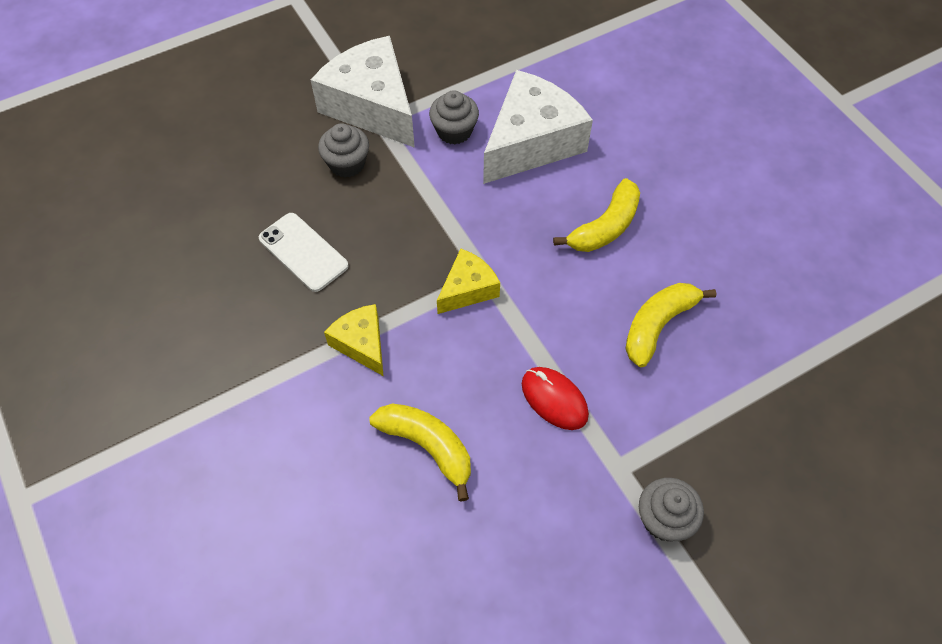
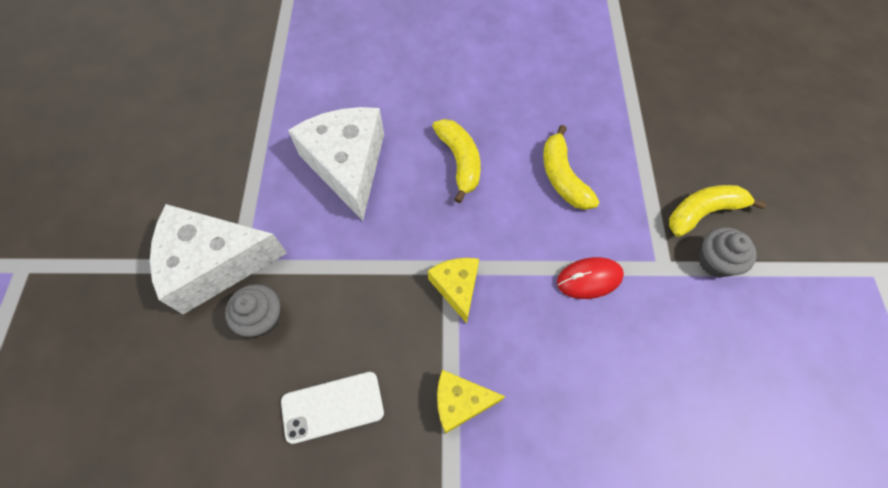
camera: 60 degrees left, 5 degrees up
(427, 446) = (586, 397): yellow banana -> yellow banana (703, 212)
(454, 131) = (294, 213): grey cupcake -> none

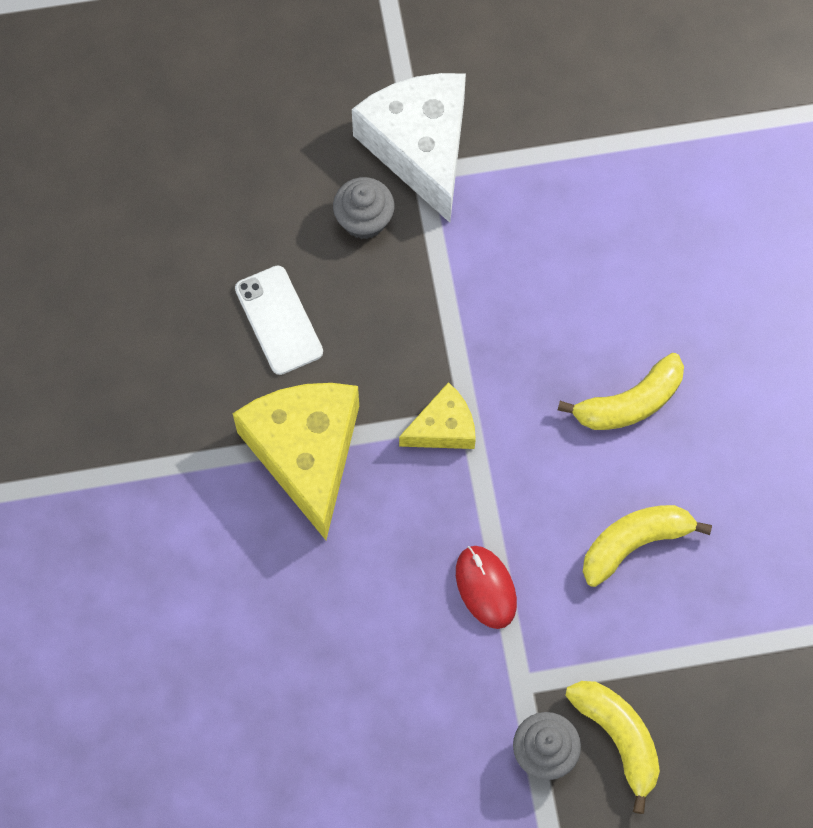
camera: 80 degrees right, 5 degrees up
(348, 165) = (590, 261): white cheese -> none
(460, 402) = (306, 453): yellow cheese -> yellow cheese, size x1.92

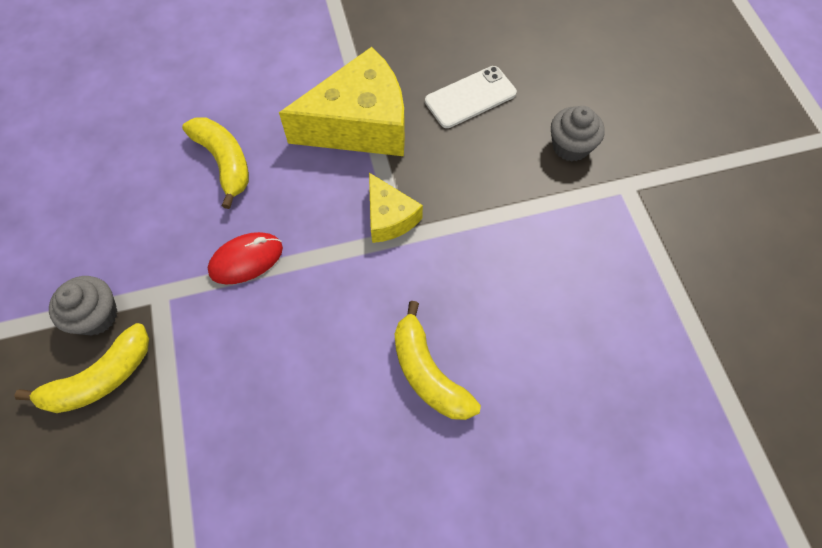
camera: 85 degrees right, 5 degrees down
(420, 147) = (649, 181): white cheese -> none
(634, 543) = (286, 384): yellow banana -> yellow banana (224, 162)

